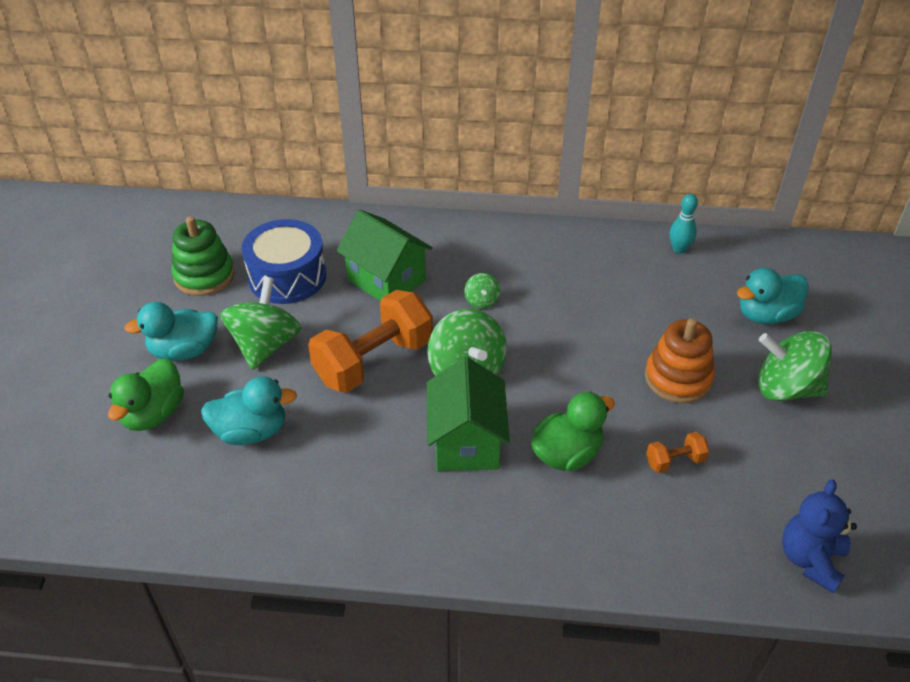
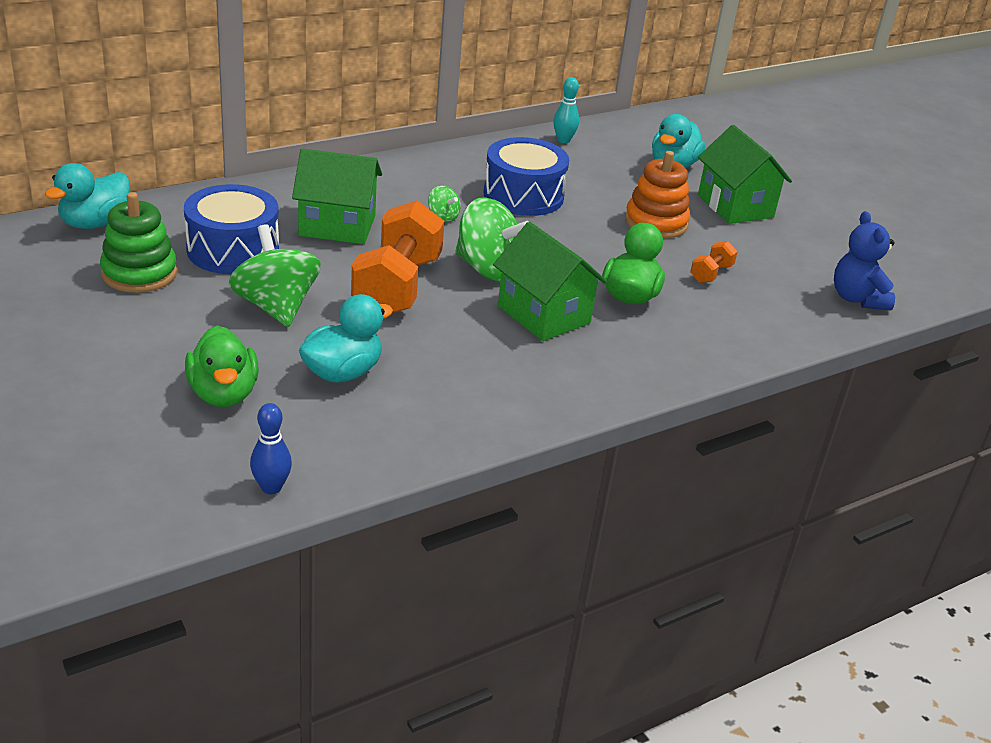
camera: 40 degrees left, 10 degrees down
(102, 518) = (271, 487): none -> blue bowling pin
(184, 351) = (193, 337): turquoise duck -> turquoise duck (95, 223)
(577, 301) = (523, 195): none -> blue drum
(786, 388) = (735, 206): green spinning top -> green house

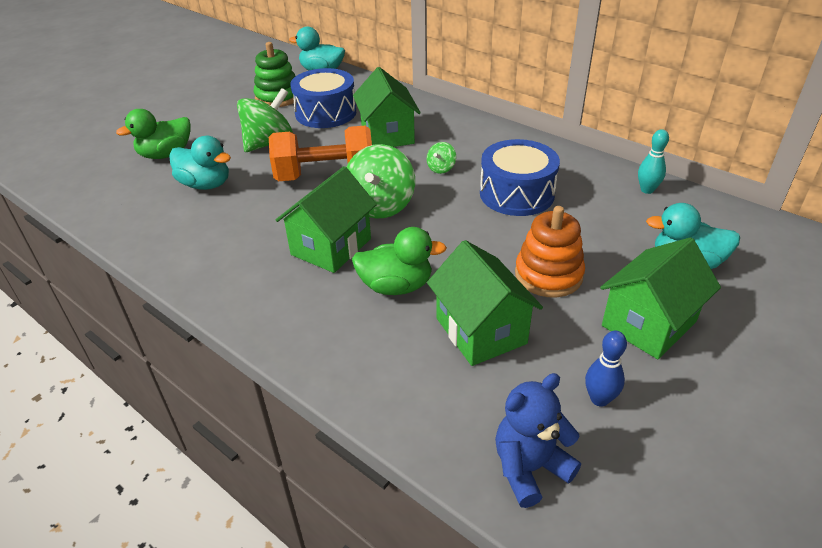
camera: 75 degrees right, 5 degrees up
(271, 487) = (77, 194): blue bowling pin -> blue bowling pin (599, 399)
(711, 274) = (481, 331): orange dumbbell -> green house

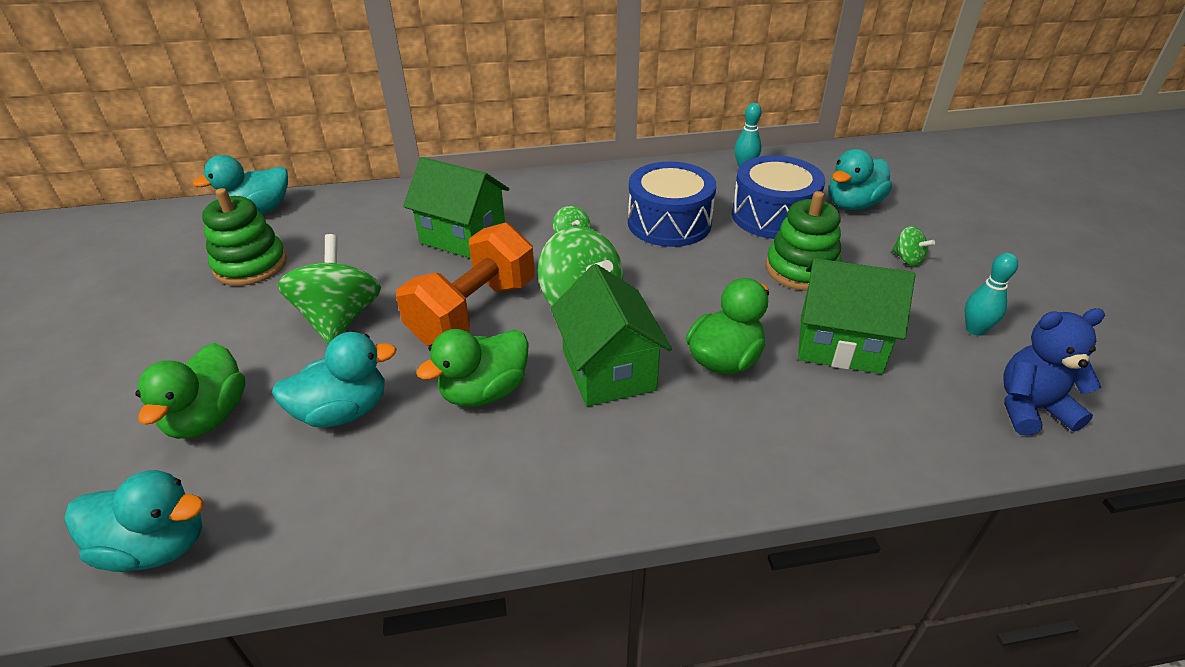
camera: 50 degrees left, 0 degrees up
(85, 191) = (157, 546): none -> turquoise duck
(265, 215) = (484, 391): none -> green duck
(326, 113) = (350, 251): blue drum -> blue drum (773, 216)
(529, 468) = (1030, 409): blue teddy bear -> blue teddy bear turned 75 degrees clockwise
(548, 275) = (801, 269): orange stacking toy -> green stacking toy
(599, 399) = (975, 329): blue bowling pin -> turquoise bowling pin
(649, 324) = (907, 259): green house -> green spinning top

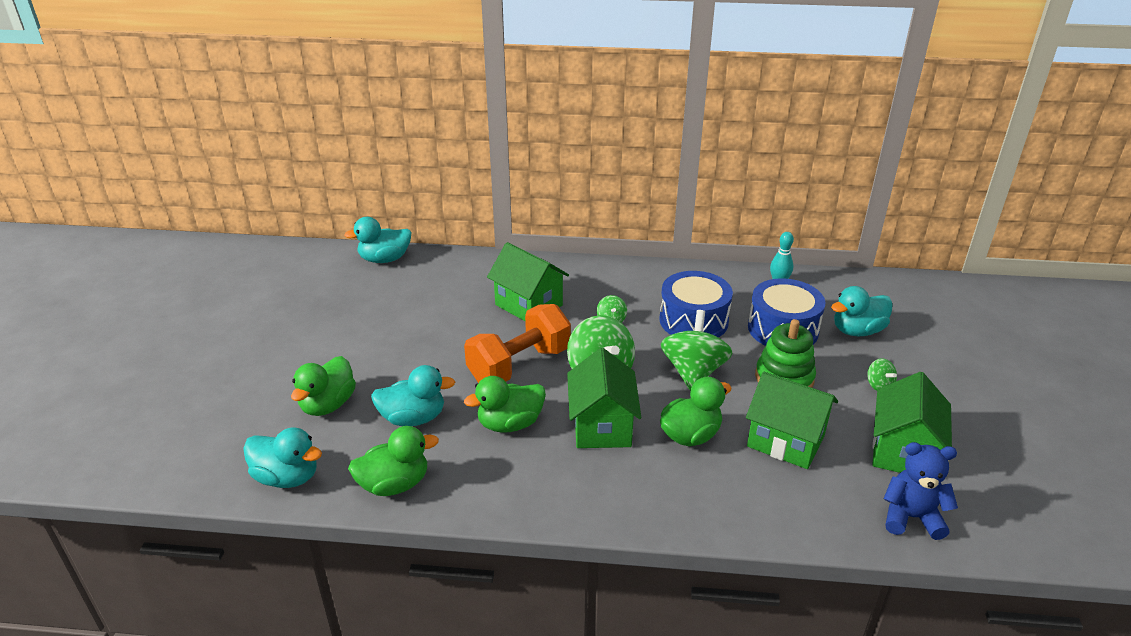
camera: 15 degrees right, 5 degrees down
(251, 265) = (372, 302): green stacking toy -> none
(336, 518) = (394, 484): none -> green duck
(340, 319) = (425, 353): green spinning top -> green spinning top (693, 372)
(975, 329) = (902, 451): turquoise bowling pin -> green house

